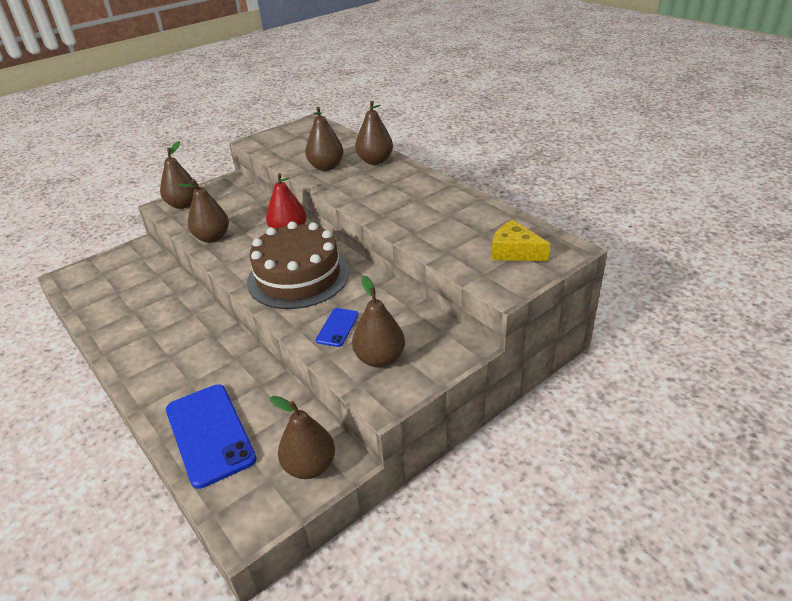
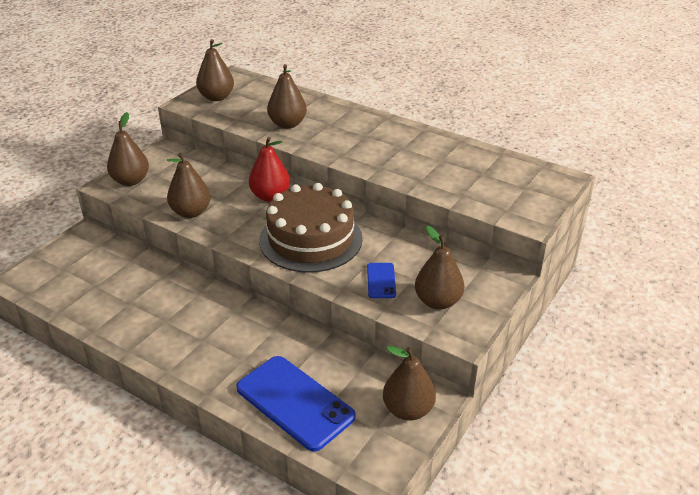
camera: 20 degrees left, 0 degrees up
(375, 161) = (334, 113): brown pear -> brown pear (216, 97)
(514, 252) = (520, 187): yellow cheese -> none

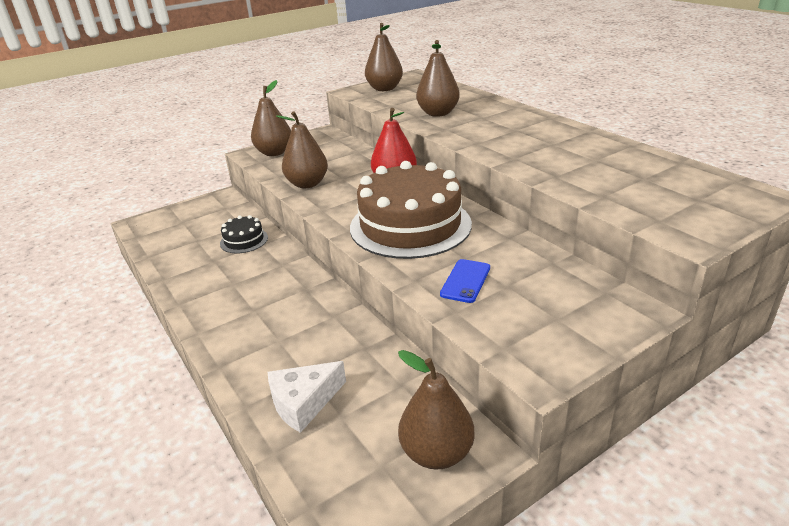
camera: 25 degrees right, 5 degrees down
(143, 277) = (244, 240): none -> black cake
(295, 402) = (303, 402): blue phone -> white cheese
(438, 301) = (526, 319): brown pear -> none

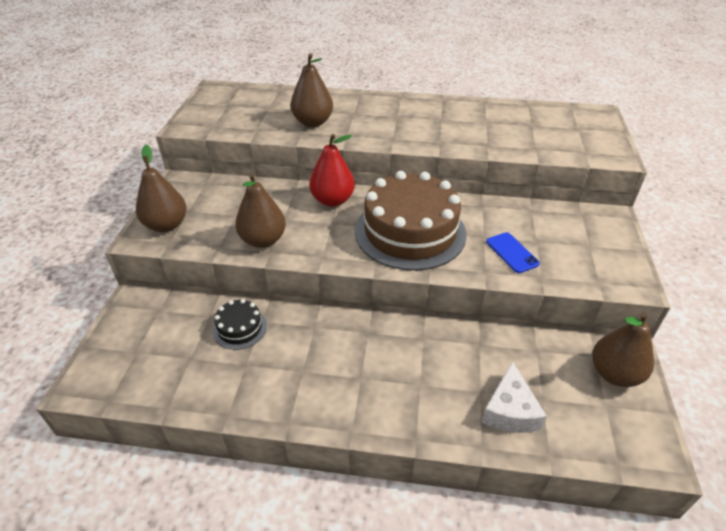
camera: 50 degrees left, 10 degrees up
(384, 89) = (215, 113): brown pear -> none

